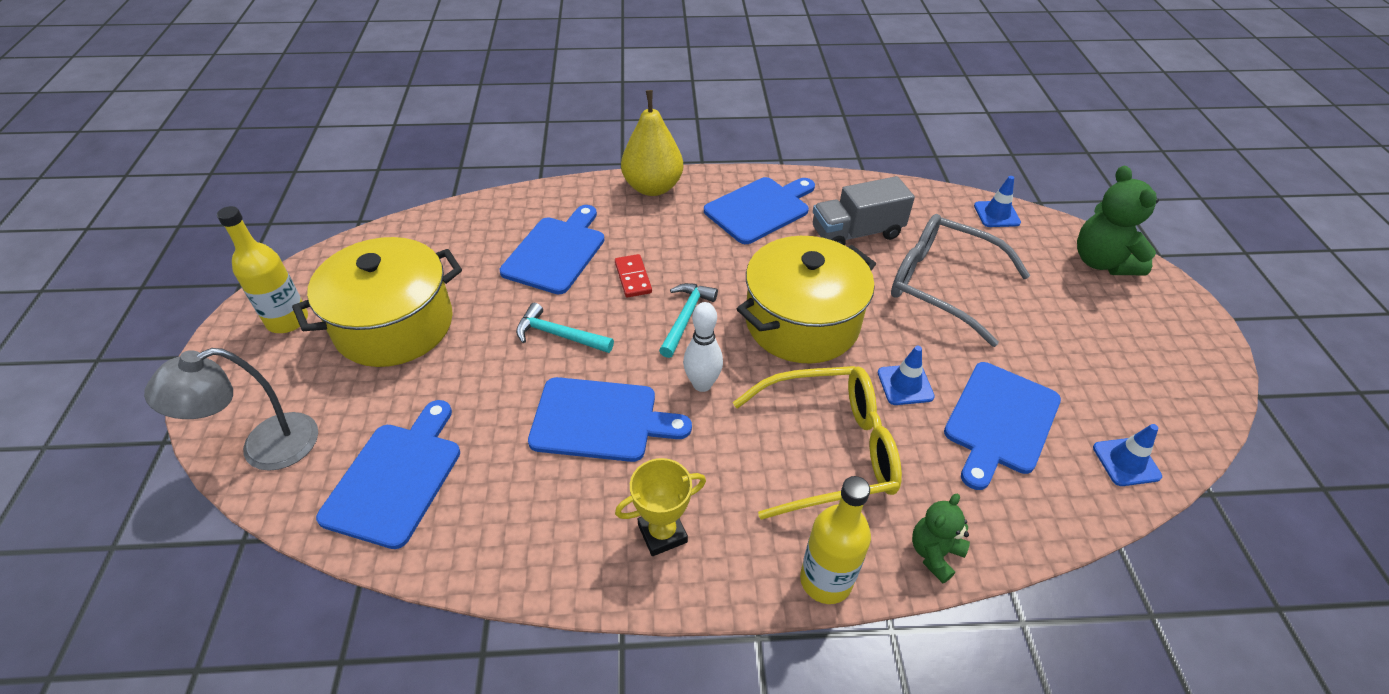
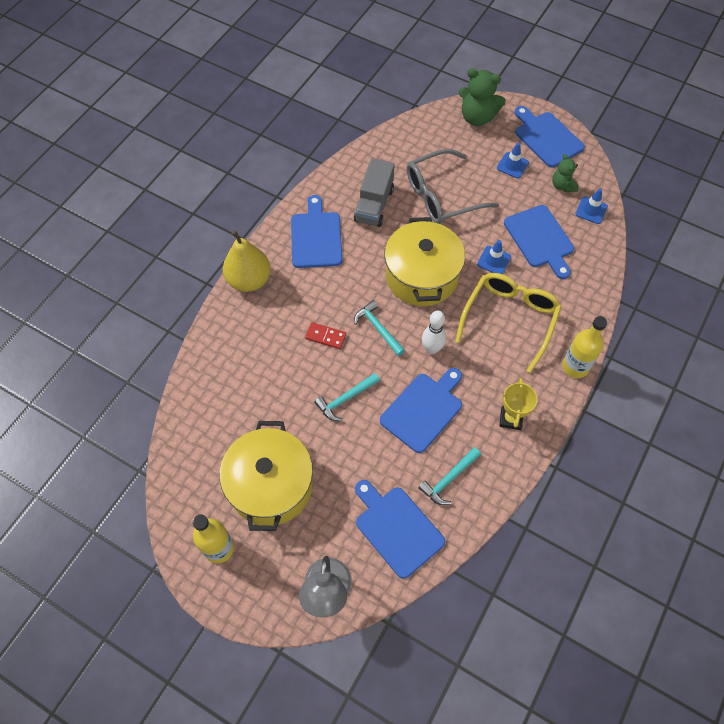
camera: 55 degrees left, 15 degrees up
(508, 502) = (449, 479): none -> turquoise hammer
(556, 252) = (270, 365): blue cutting board -> blue cutting board (547, 138)
(934, 553) = (588, 316): green teddy bear -> green teddy bear (562, 185)
(996, 214) = (410, 131): blue traffic cone -> blue traffic cone (512, 165)

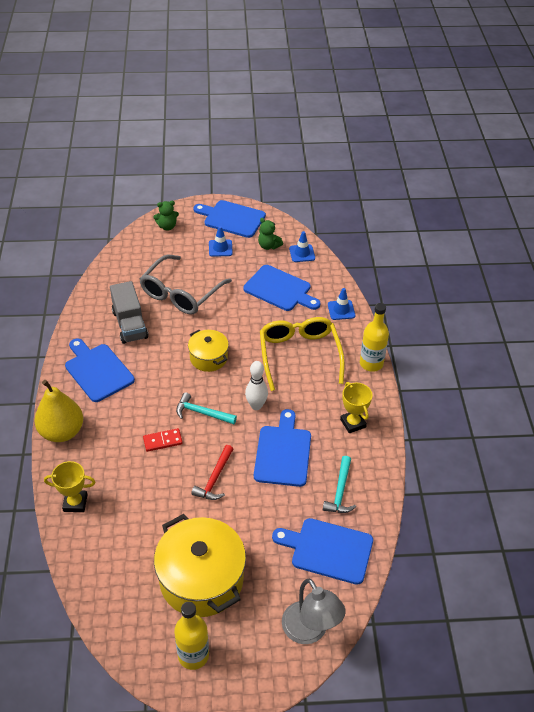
camera: 35 degrees left, 15 degrees down
(217, 353) = (75, 503): none -> yellow trophy
(345, 399) = (215, 479): turquoise hammer -> red hammer
(422, 276) = (208, 358): yellow pot -> yellow pot, size x0.55
(477, 117) = (167, 226): green teddy bear -> green teddy bear, size x0.59
(494, 260) = (256, 320): blue traffic cone -> blue traffic cone (341, 310)

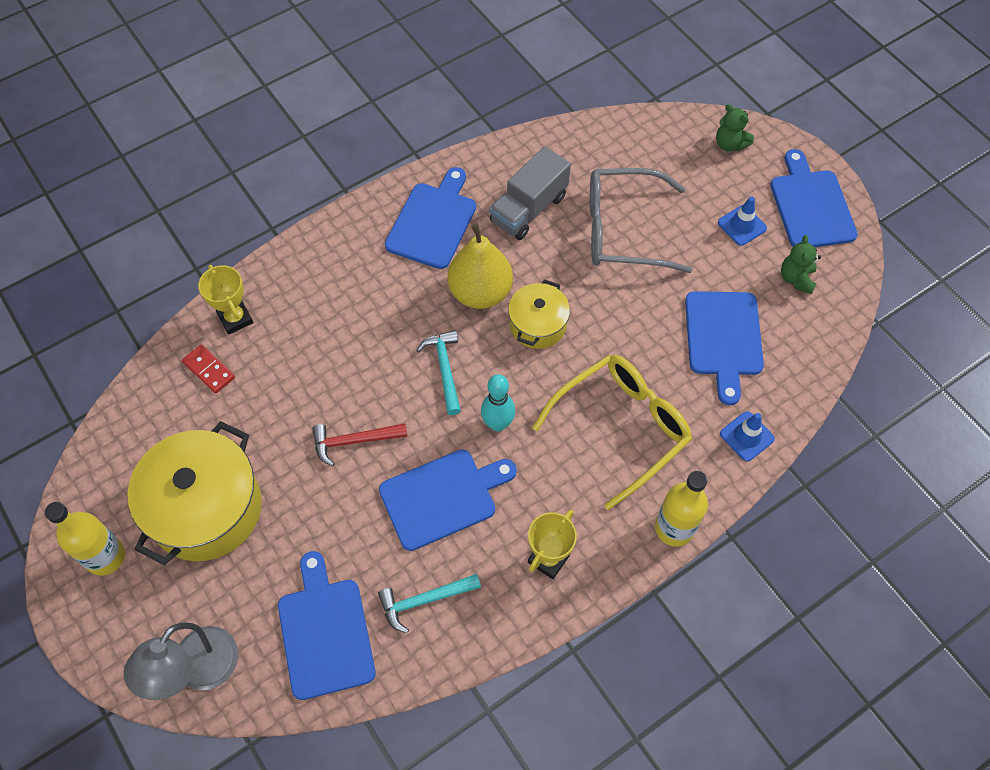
camera: 60 degrees right, 15 degrees up
(62, 432) = (322, 244): yellow pear -> yellow pear (480, 292)
(162, 441) = (374, 352): red domino -> red domino (209, 370)
(256, 406) = (497, 424): white bowling pin -> turquoise bowling pin
(302, 253) = (817, 327): blue traffic cone -> none

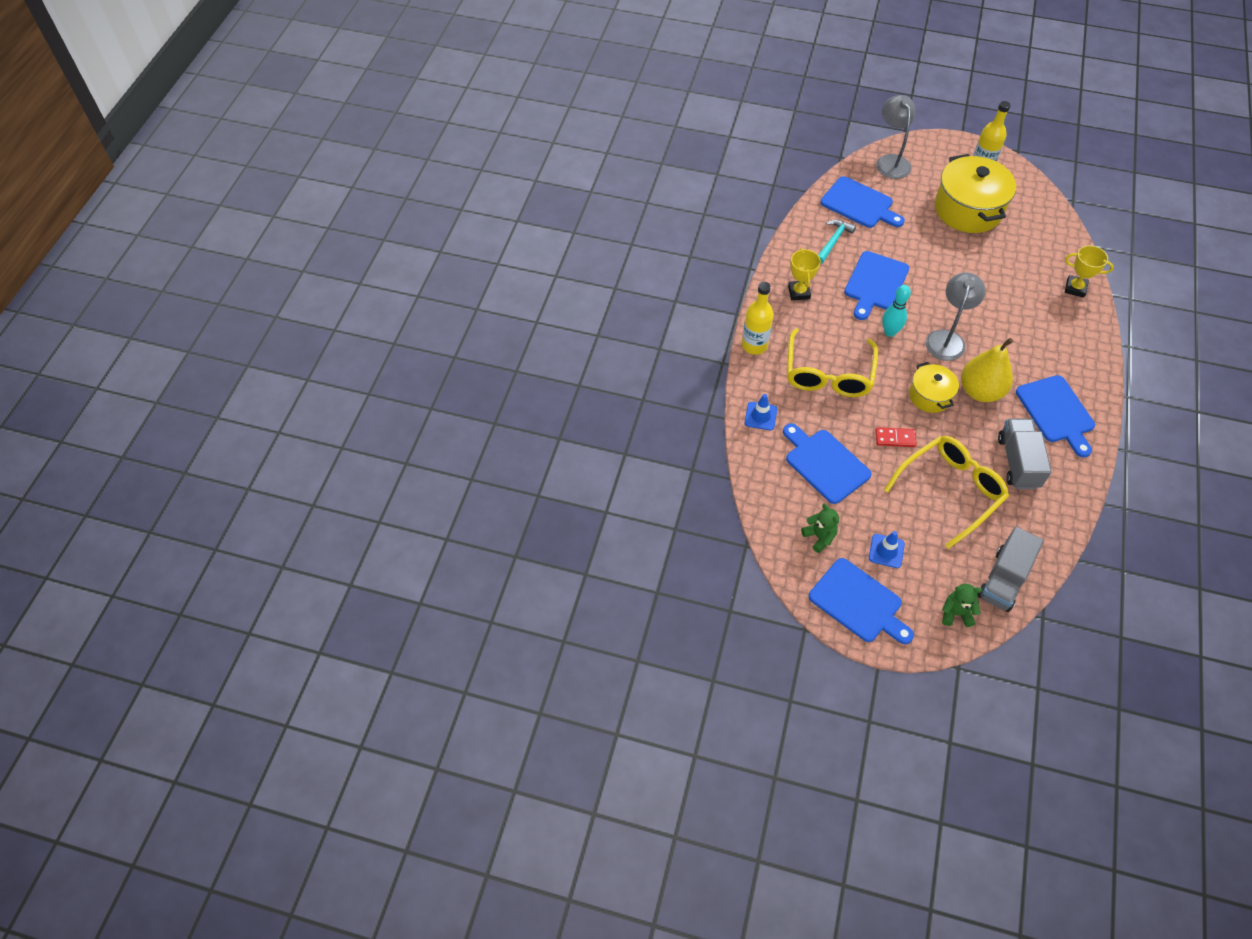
camera: 140 degrees right, 5 degrees down
(209, 370) = (1050, 258): red domino -> red domino (895, 438)
(354, 441) = (944, 277): red hammer -> none
(444, 369) = (947, 339): turquoise hammer -> grey lamp
(622, 230) = (950, 490): grey glasses -> yellow glasses
(659, 138) = (1003, 580): none -> grey truck

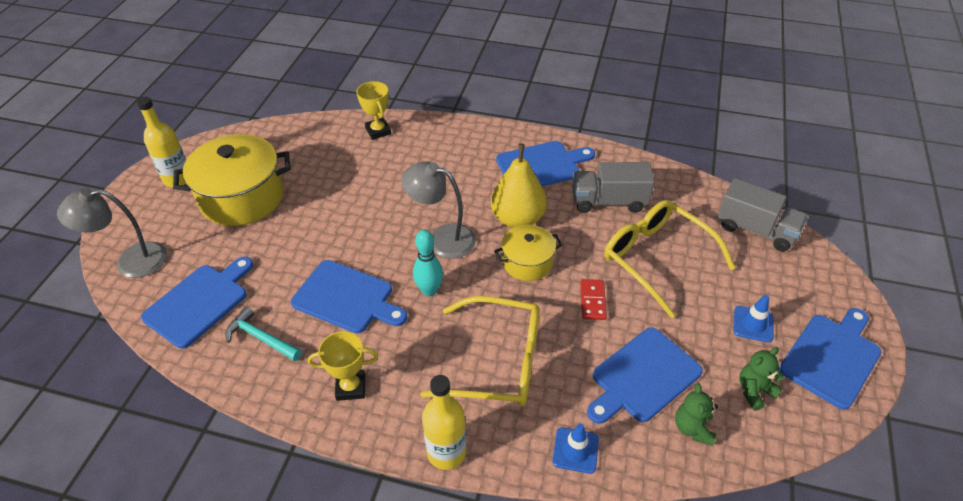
camera: 90 degrees left, 10 degrees down
(956, 613) = (810, 271): green teddy bear -> green teddy bear (693, 428)
(1075, 288) = (378, 131): yellow trophy -> yellow trophy turned 45 degrees counterclockwise

